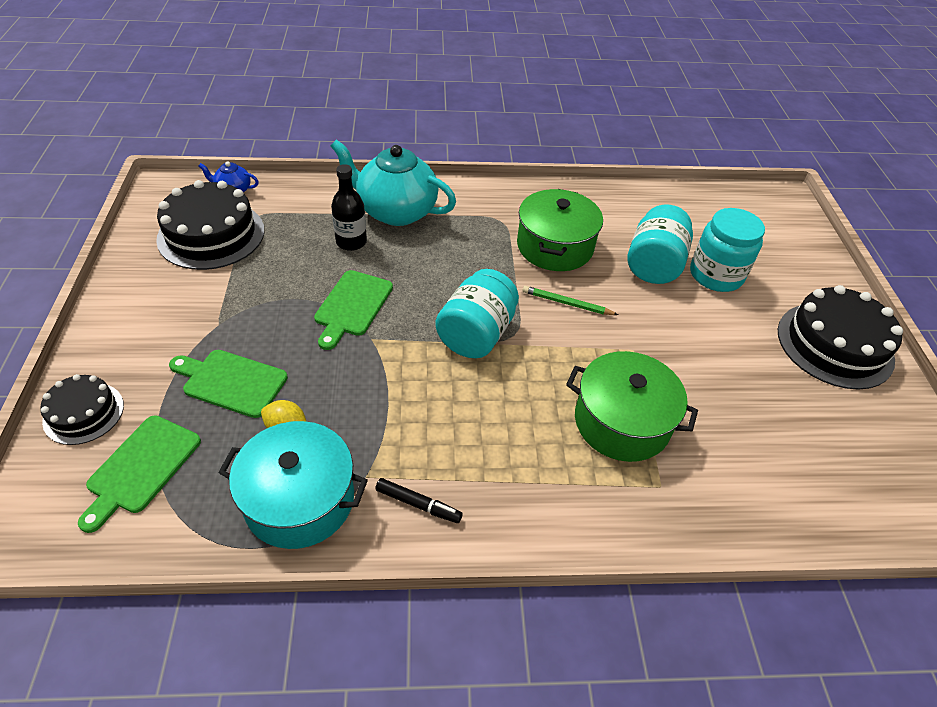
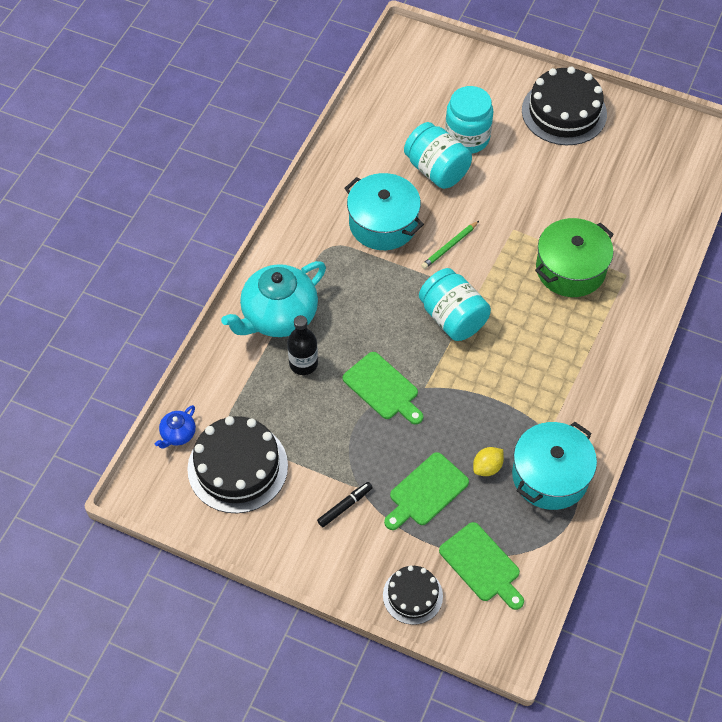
camera: 60 degrees left, 10 degrees up
(418, 504) = (582, 410): black marker -> black marker (345, 506)
(554, 246) = (383, 223): green pot -> turquoise pot

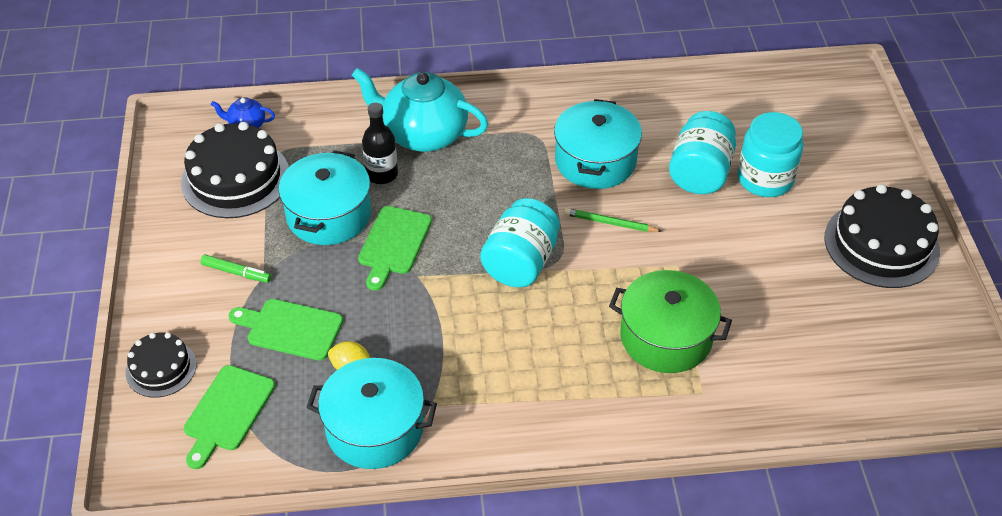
camera: 60 degrees right, 10 degrees down
(324, 418) = (329, 215): none -> turquoise pot
(345, 506) = (236, 273): black marker -> green marker

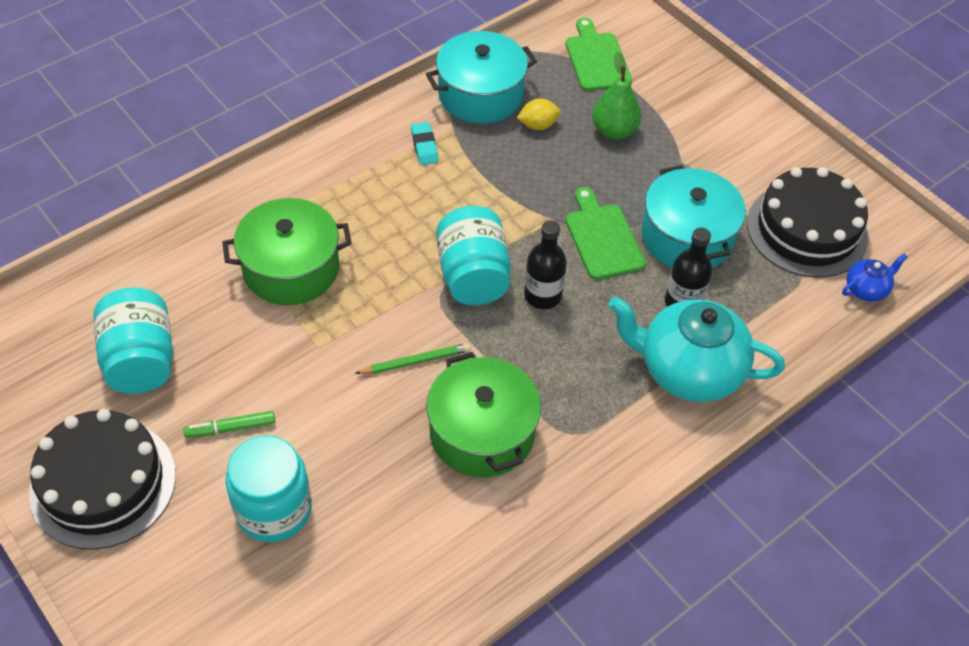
camera: 145 degrees right, 5 degrees up
(161, 368) = (676, 63): black cake -> none
(236, 273) = (705, 151): green marker -> green marker (230, 428)
(290, 329) = (614, 131): green cutting board -> green pear
(423, 134) = (688, 370): turquoise teapot -> turquoise teapot turned 150 degrees counterclockwise
(472, 398) = (424, 146): none -> turquoise eraser
(479, 224) = (542, 295): none -> black bottle
(595, 161) = (482, 433): turquoise pot -> green pot
(700, 172) = (355, 479): turquoise jar -> turquoise jar (141, 360)

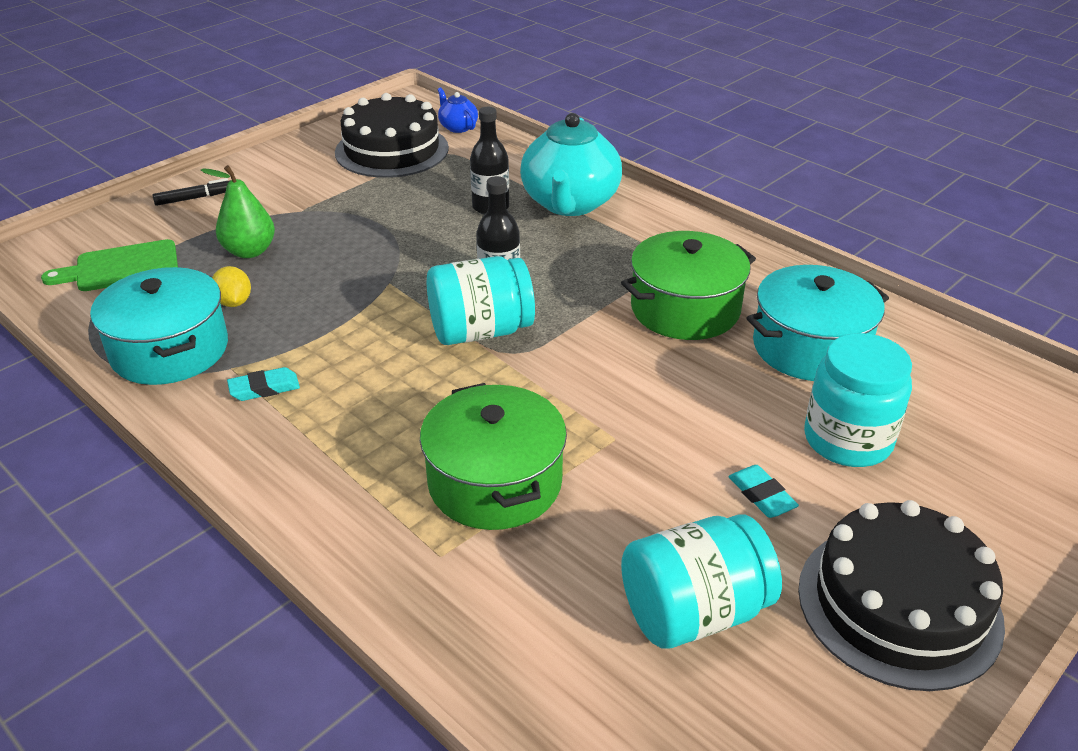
camera: 95 degrees left, 15 degrees down
(230, 428) = (761, 495): green marker -> turquoise eraser
(415, 361) = (612, 360): green pencil -> none
(603, 238) = (413, 252): green cutting board -> none
(687, 237) = (406, 206): turquoise pot -> turquoise pot (810, 347)
(707, 92) = (195, 198): none -> black marker

